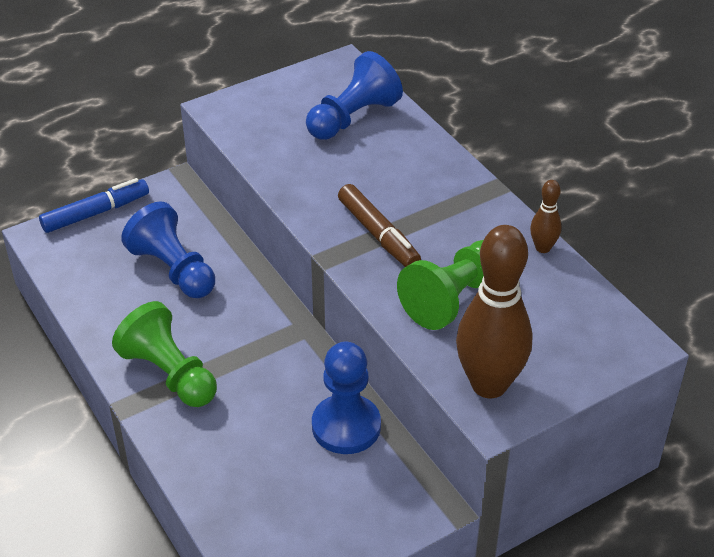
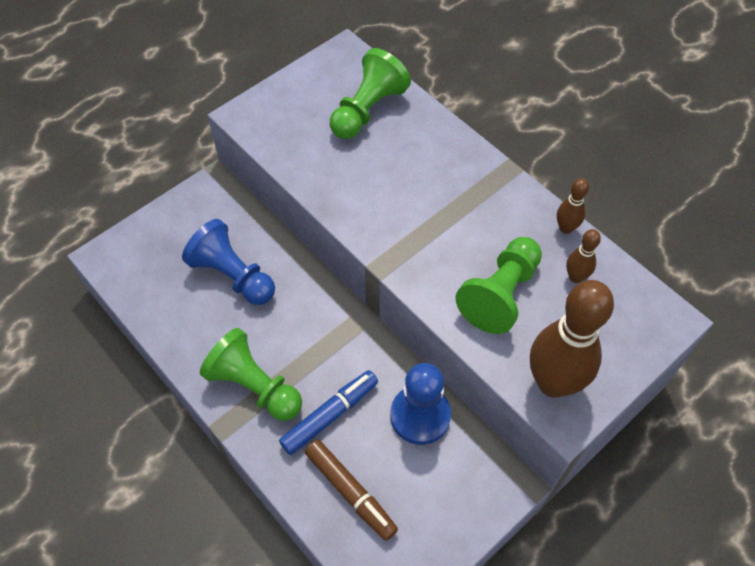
camera: 10 degrees left, 15 degrees up
(96, 213) = (149, 225): blue marker -> blue marker (330, 415)
(353, 118) = (368, 110): blue pawn -> green pawn
(378, 234) = (419, 235): brown marker -> brown marker (350, 492)
(541, 293) = (575, 277): none -> brown bowling pin

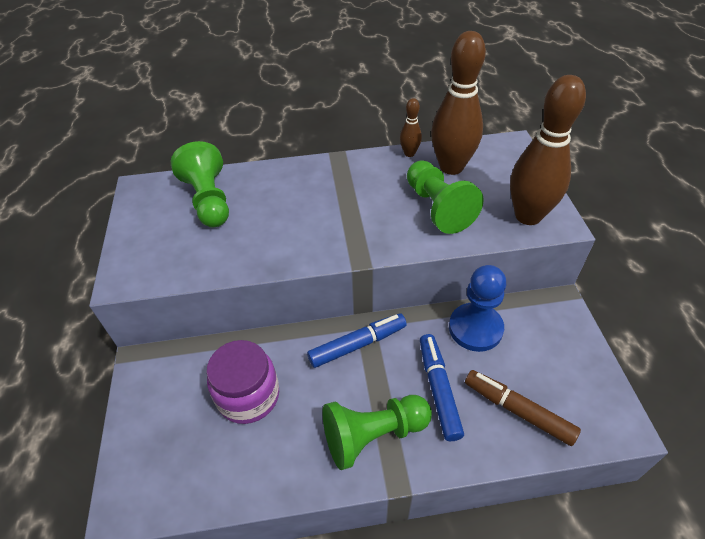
camera: 55 degrees left, 10 degrees down
(233, 275) = (248, 396): blue pawn -> purple jar
(334, 326) = (358, 344): none -> blue marker
(350, 492) = (518, 410): brown marker -> brown marker turned 135 degrees counterclockwise
(575, 277) = (451, 167): brown bowling pin -> brown bowling pin, size x2.16

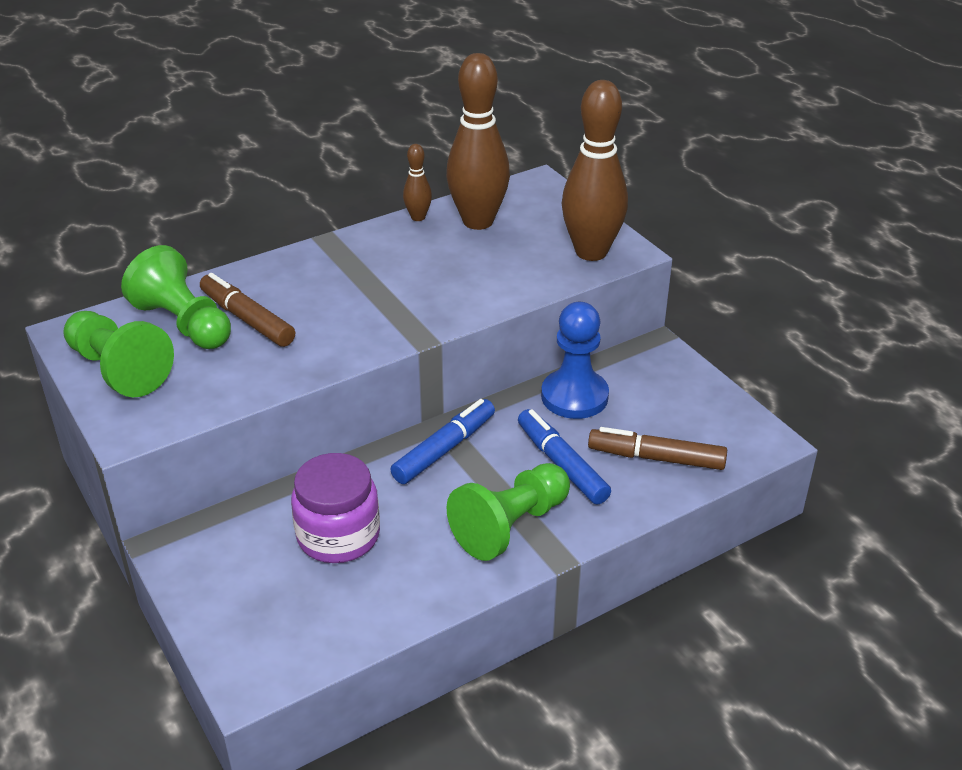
camera: 25 degrees left, 10 degrees down
(250, 208) = (247, 319): none -> brown marker
(437, 208) = (484, 267): green pawn -> green pawn (119, 370)

